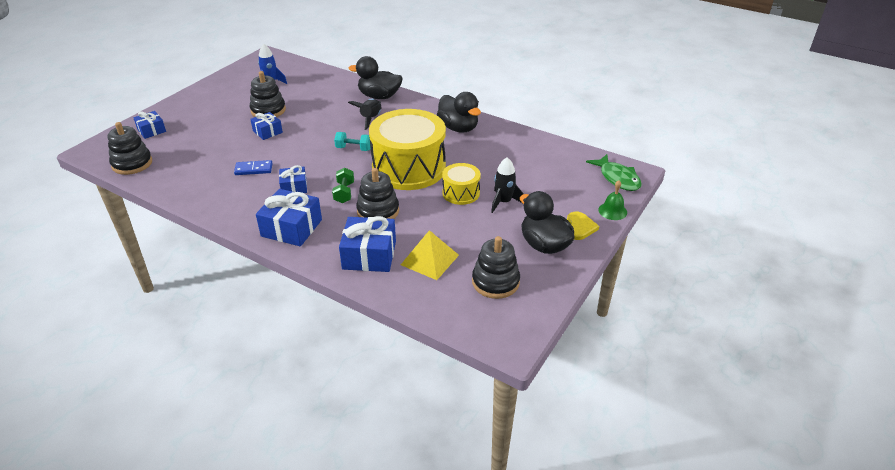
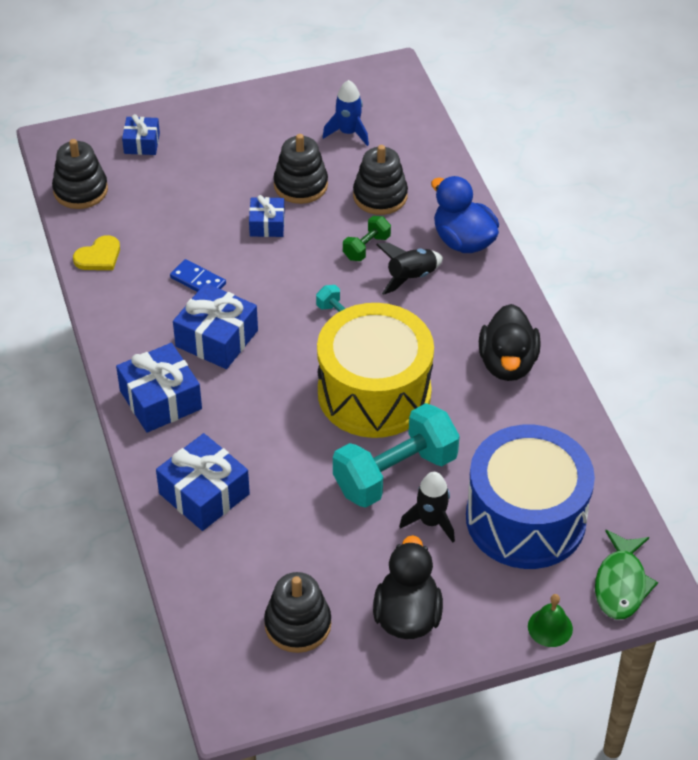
camera: 40 degrees right, 10 degrees up
(294, 187) = (216, 338): blue gift -> blue gift, size x1.69
(344, 193) = (262, 384): green dumbbell -> green dumbbell (366, 247)
(378, 211) = (272, 437): black stacking toy -> black stacking toy (380, 196)
(379, 96) = (463, 240): black duck -> blue duck
(430, 259) = (260, 545): yellow pyramid -> none
(461, 193) = (395, 473): yellow drum -> turquoise dumbbell
(544, 177) = (525, 518): none -> blue drum
(579, 227) = (479, 621): yellow heart -> yellow heart (99, 256)

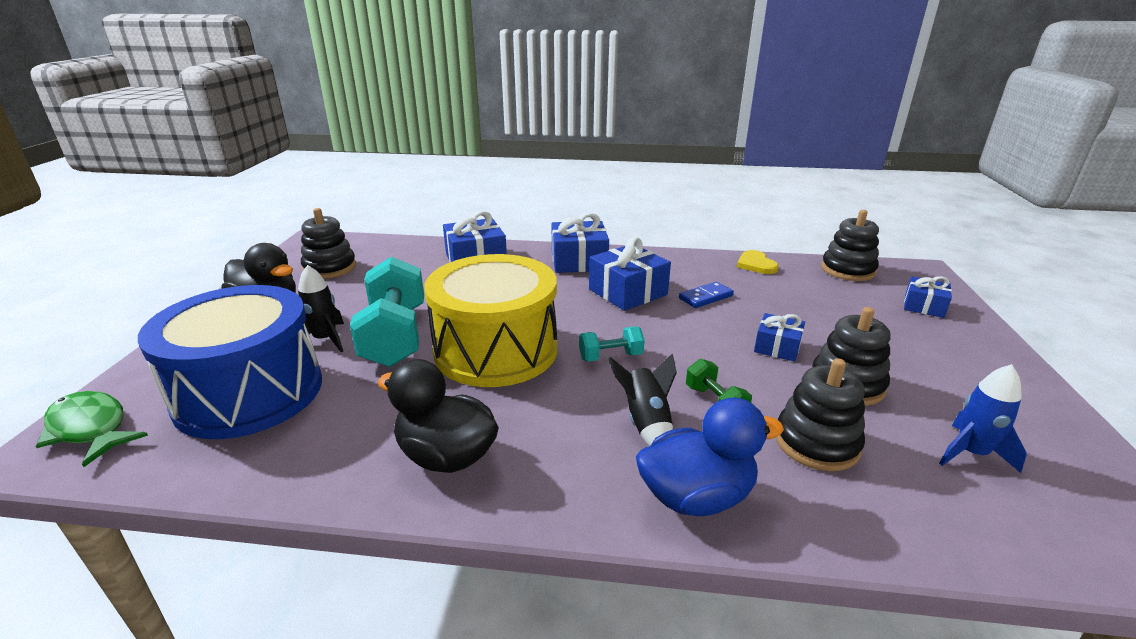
camera: 115 degrees right, 20 degrees down
(550, 627) = (139, 367): green bell -> none

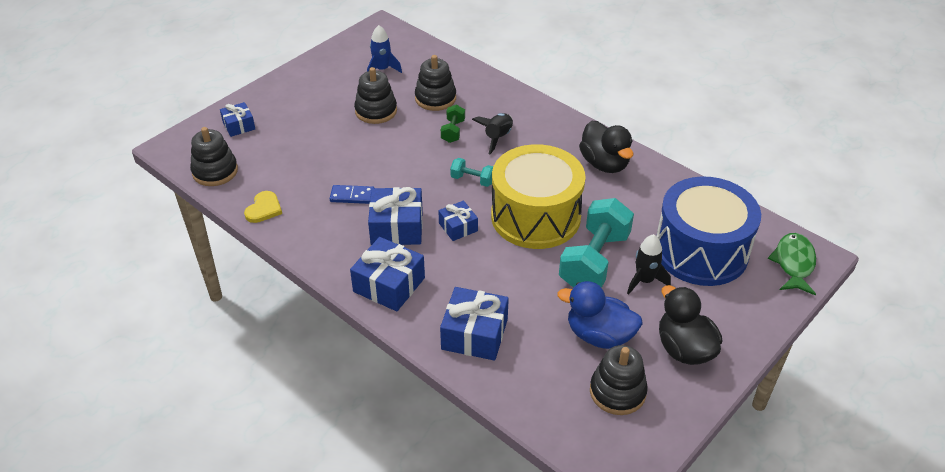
camera: 145 degrees left, 15 degrees up
(90, 428) = (794, 264): green fish -> green fish turned 150 degrees counterclockwise
(696, 496) = (512, 104): blue duck -> blue duck (599, 335)
(777, 347) = (372, 143): blue gift -> blue gift (458, 227)

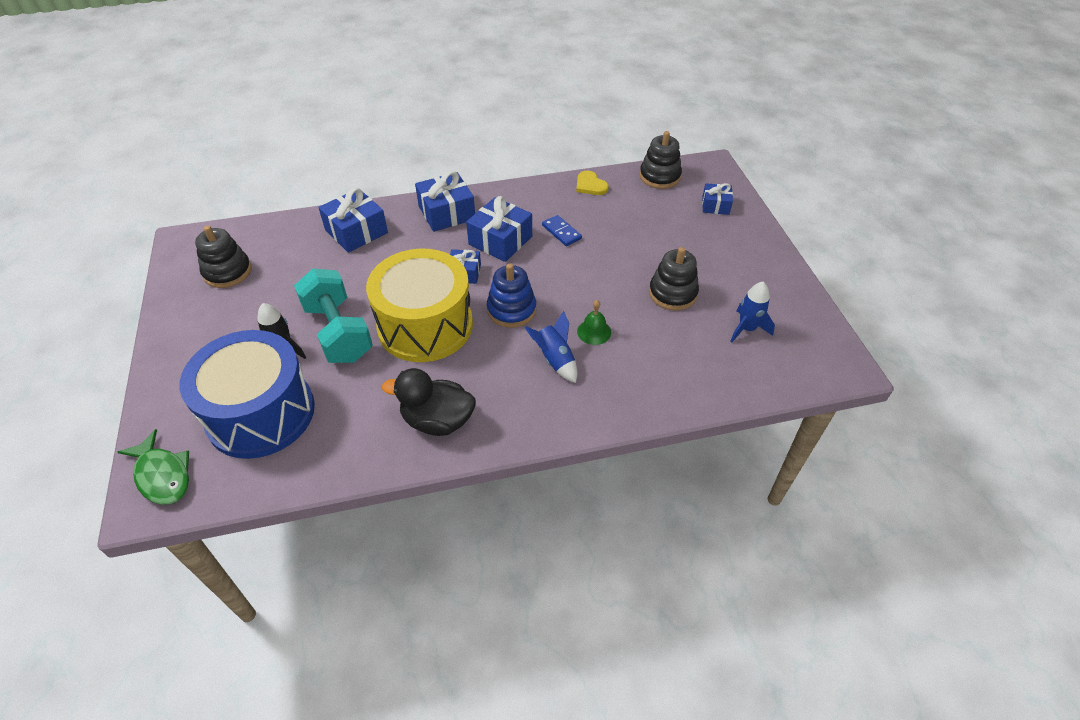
camera: 125 degrees right, 5 degrees up
(352, 196) = (561, 232): blue domino -> blue domino turned 75 degrees counterclockwise
(435, 98) = (661, 346): black stacking toy -> none
(453, 131) = (594, 332): green dumbbell -> green bell
(472, 180) = (511, 310): turquoise dumbbell -> blue stacking toy
(497, 138) = (555, 359): black rocket -> blue rocket
(599, 335) = (275, 291): blue duck -> none
(684, 349) = (205, 329): black duck -> none

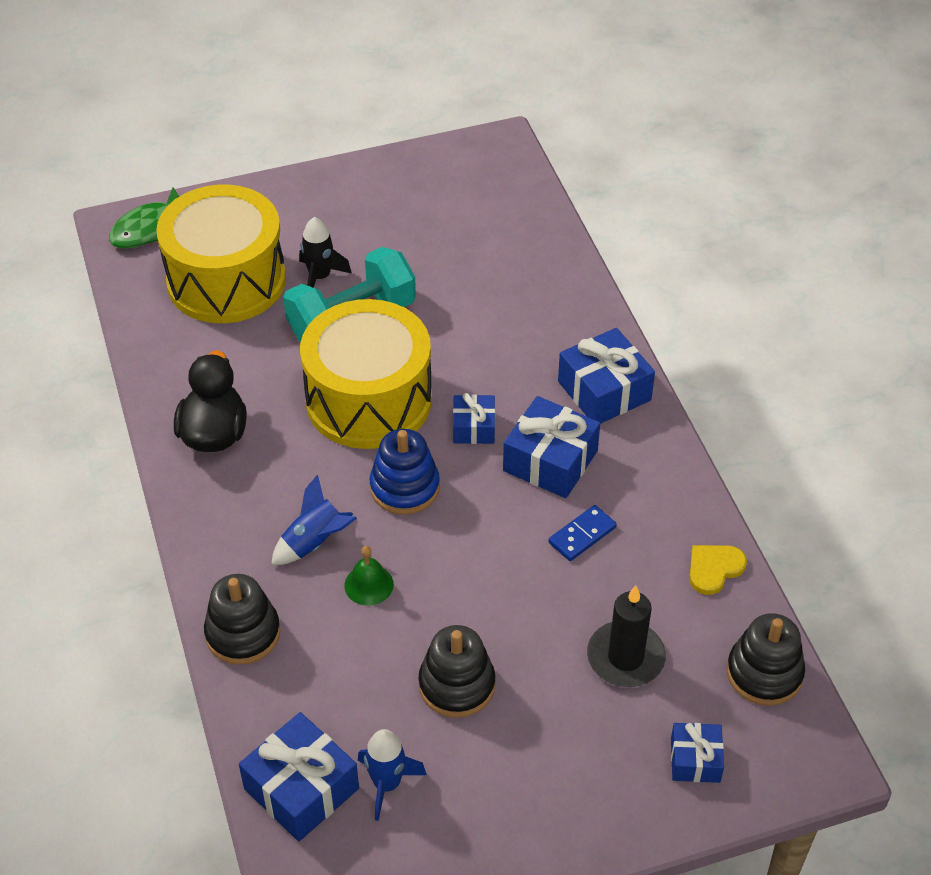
camera: 85 degrees right, 0 degrees up
(227, 272) = (448, 197): black stacking toy -> black stacking toy (243, 633)
(261, 413) = (226, 280): blue drum -> yellow drum
(356, 231) = (545, 300): blue gift -> blue gift (301, 789)
(650, 223) = (625, 657): none -> black candle

